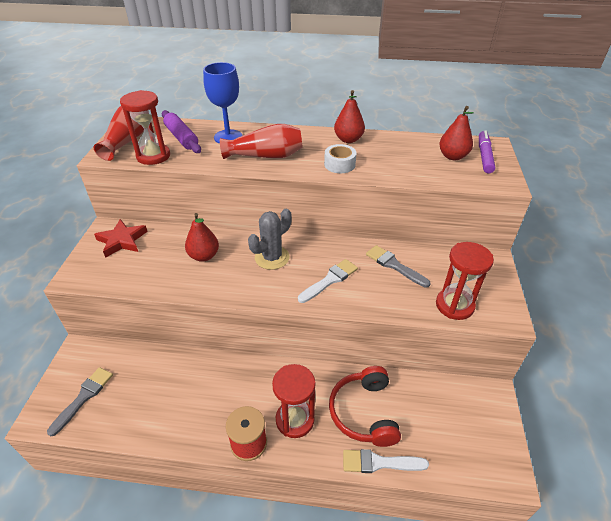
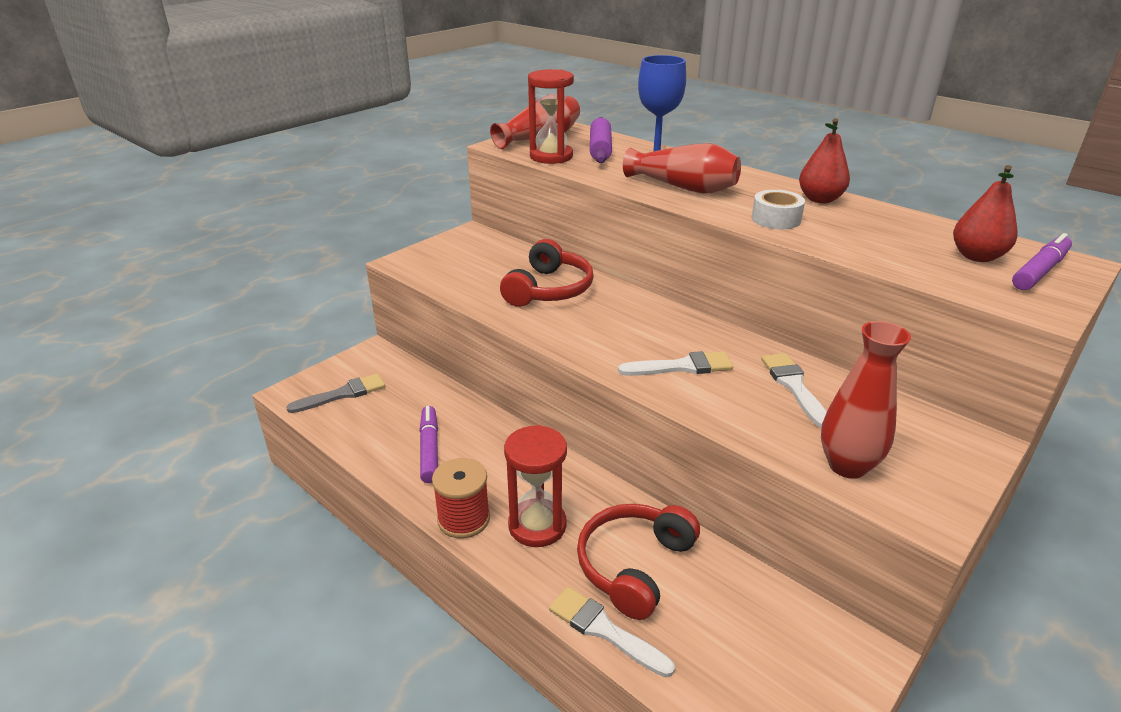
camera: 35 degrees right, 10 degrees down
(122, 240) = (476, 247): red star -> none
(185, 405) = (430, 449): none -> purple marker
(204, 256) = (548, 289): red pear -> red headphones
(272, 257) = (628, 318): grey cactus -> none
(394, 265) = (794, 386): grey brush -> white brush
(454, 305) = (847, 466): red hourglass -> red vase

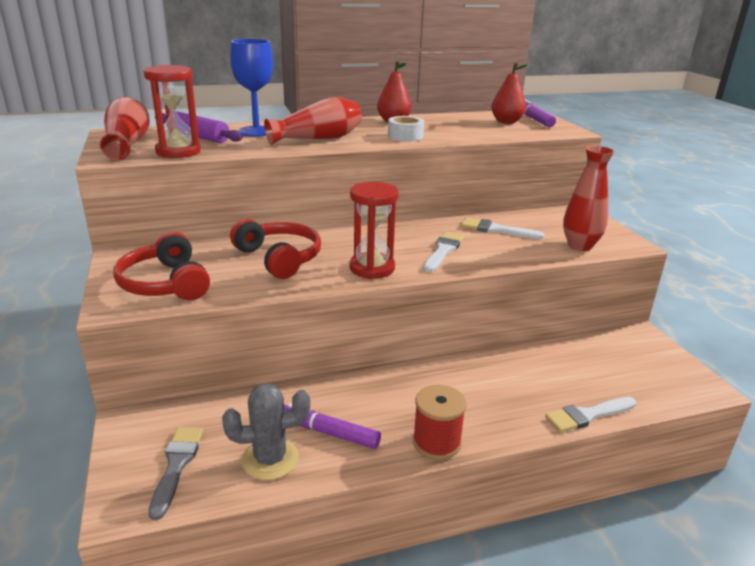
camera: 60 degrees left, 5 degrees down
(376, 432) = (270, 459): none -> grey cactus
(537, 525) = (471, 407): red hourglass -> red hourglass (372, 268)
(634, 565) = (538, 380): red headphones -> red headphones (165, 283)

